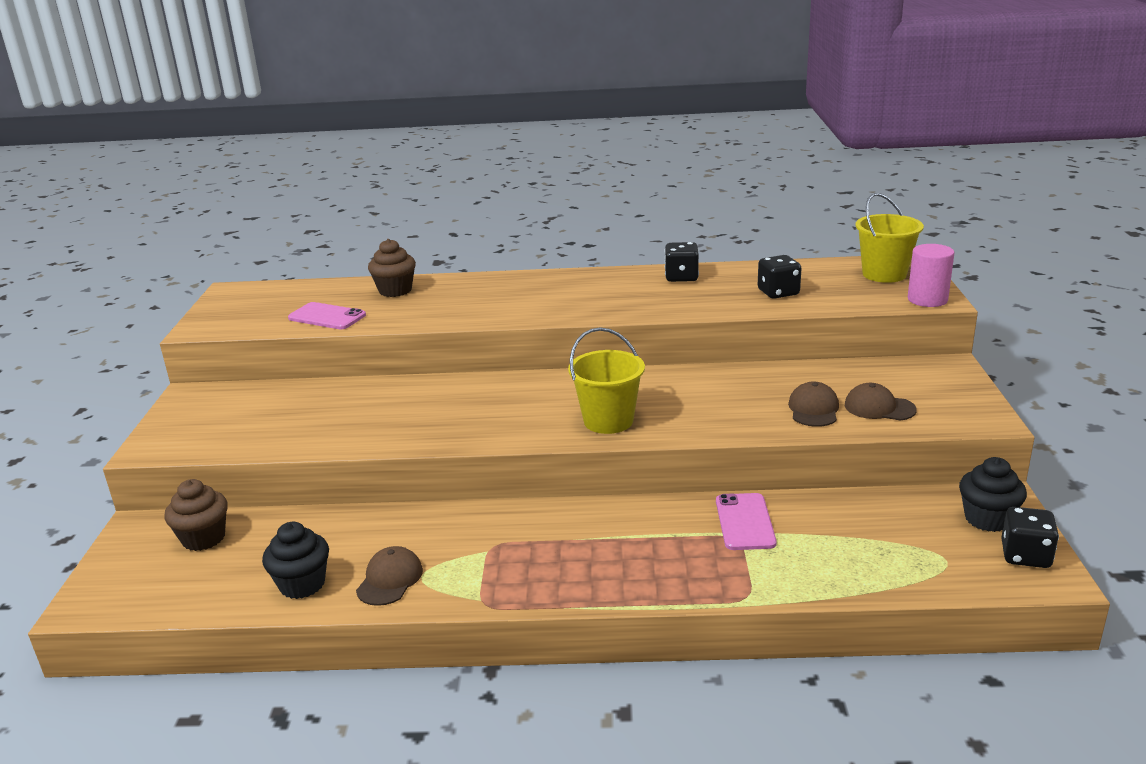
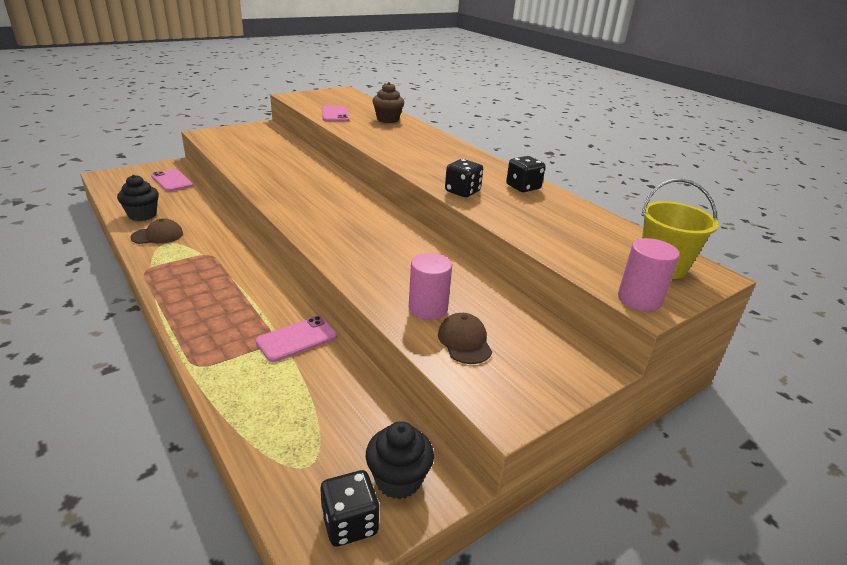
camera: 50 degrees right, 5 degrees up
(203, 538) = (172, 181): brown cupcake -> pink phone
(608, 421) = (331, 232): yellow bucket -> none
(778, 292) = (549, 227): black dice -> black dice (462, 192)
(813, 409) = (428, 309): brown cap -> pink cylinder

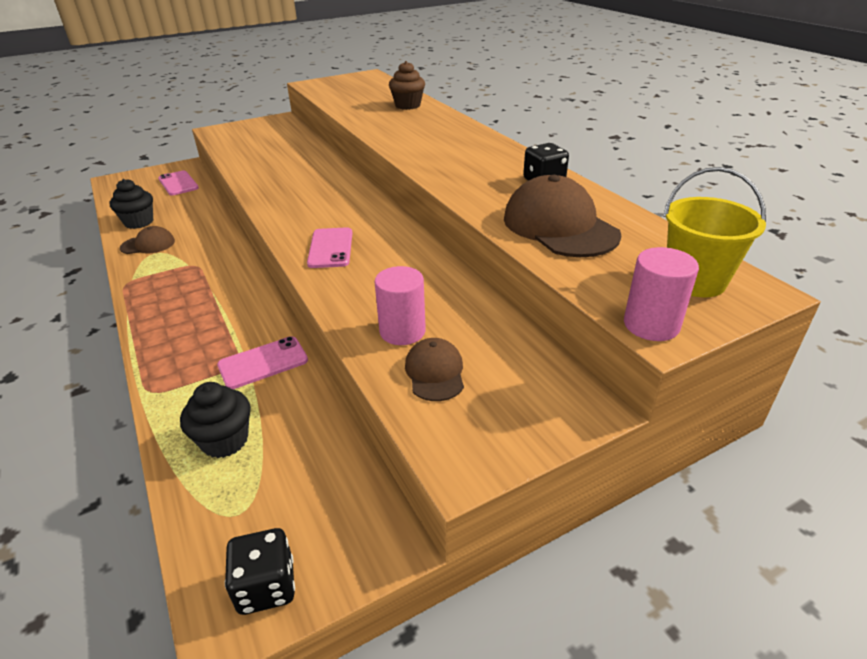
camera: 10 degrees right, 5 degrees up
(335, 114) = (350, 102): pink phone -> pink phone (330, 248)
(398, 479) = (334, 536): black cupcake -> black cupcake (225, 440)
(462, 192) = (468, 189): black dice -> none
(546, 223) = (559, 226): none -> brown cap

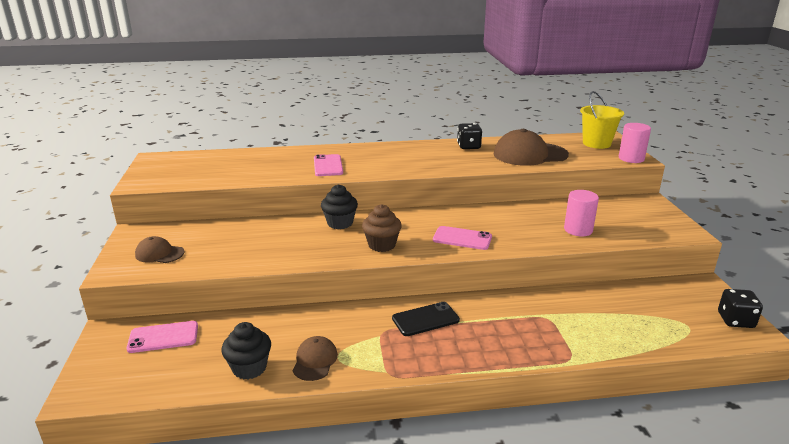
camera: 70 degrees left, 10 degrees down
(219, 283) = (425, 319): none -> black phone
(225, 440) = (628, 327): black cupcake -> black cupcake (340, 223)
(263, 363) = (549, 307): pink phone -> pink phone (328, 166)
(408, 105) = (275, 157): brown cupcake -> brown cupcake (382, 245)
(435, 372) = (619, 227): brown cap -> brown cap (159, 254)

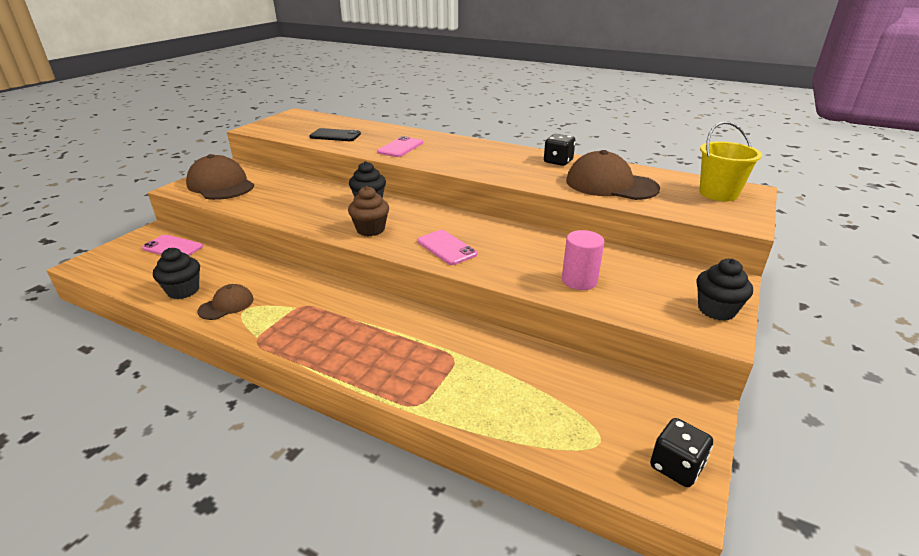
camera: 35 degrees right, 5 degrees up
(159, 254) = (221, 185): brown cap -> brown cap, size x1.88
(425, 319) = (349, 310): black phone -> black phone (335, 135)
(631, 158) = (735, 220): pink cylinder -> none
(668, 220) = (716, 310): none -> black cupcake

